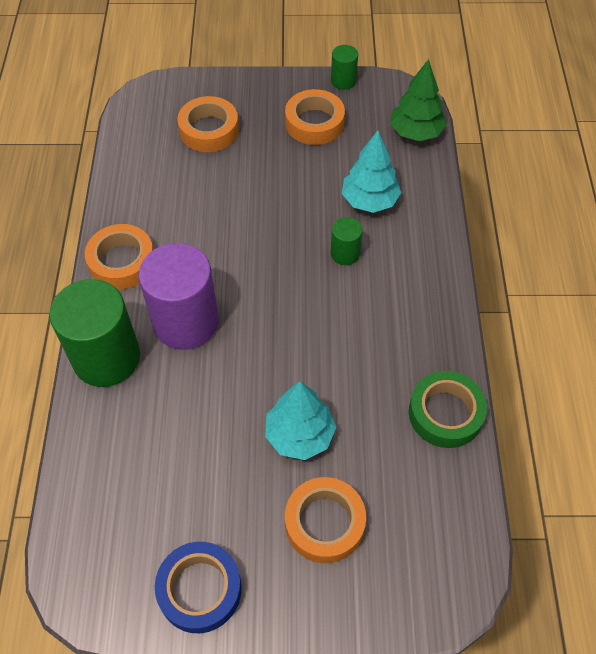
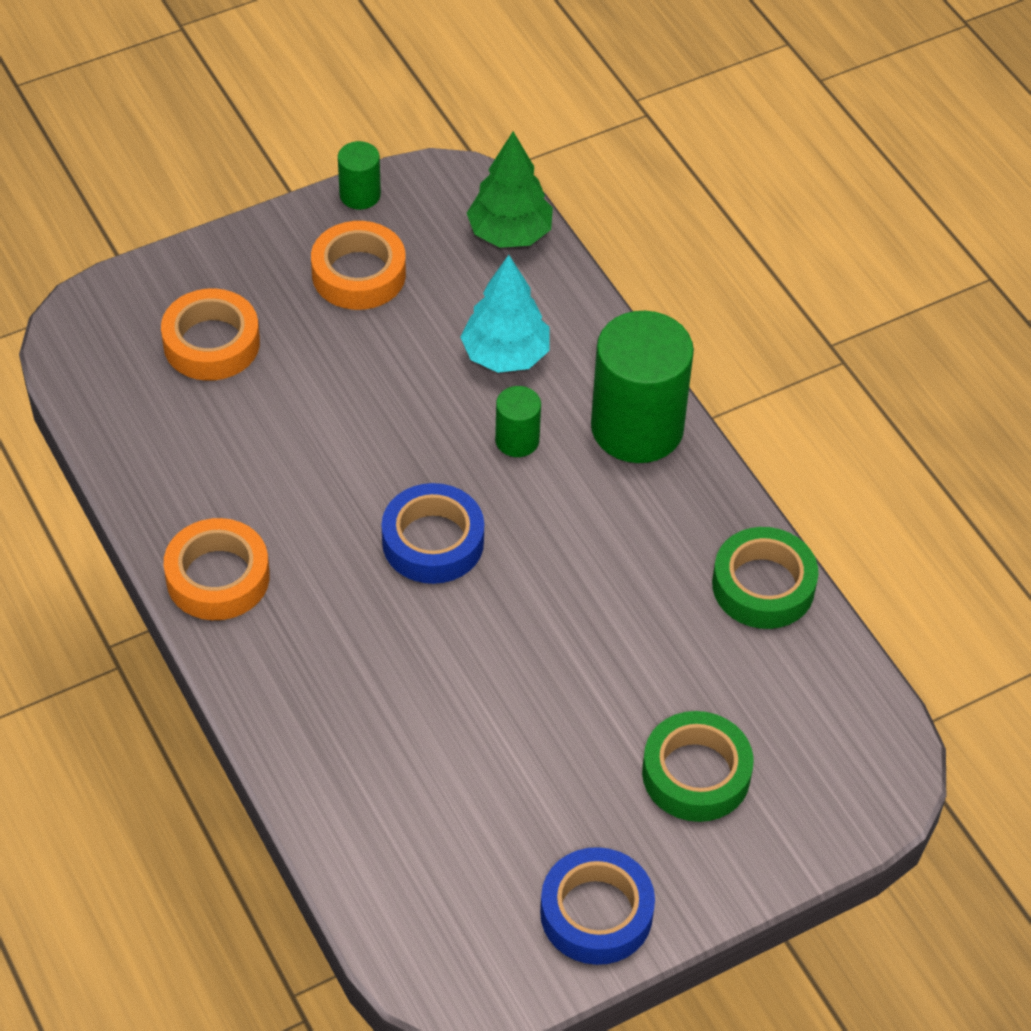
camera: 30 degrees left, 5 degrees down
(106, 358) = (288, 708): green cylinder -> green cylinder (637, 427)
(185, 322) = (363, 618): purple cylinder -> none
(256, 293) = (433, 541): none -> blue tape
(299, 435) = (602, 689): turquoise tree -> none
(324, 523) = (696, 774): orange tape -> green tape

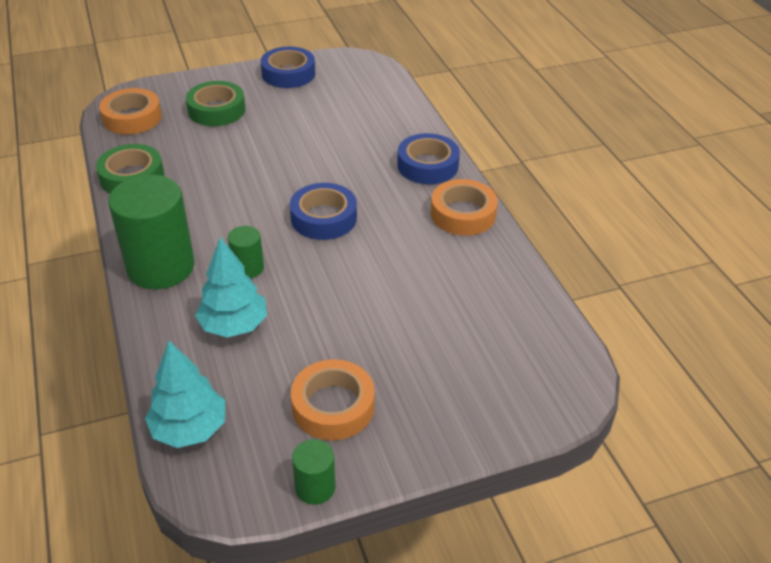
camera: 170 degrees left, 10 degrees down
(211, 343) = (463, 361): orange tape -> orange tape (132, 118)
(282, 678) = (427, 165): none -> blue tape
(509, 233) = (189, 429): green tree -> turquoise tree

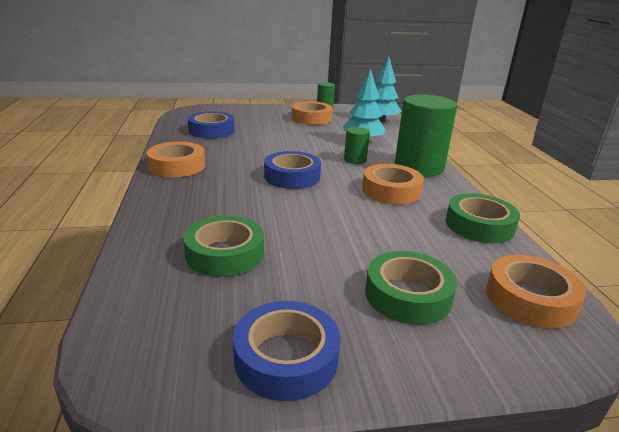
camera: 170 degrees left, 15 degrees down
(208, 212) = (391, 190): none -> orange tape
(349, 121) = (225, 254): none -> green tape
(427, 165) = (172, 199): blue tape -> blue tape (211, 130)

